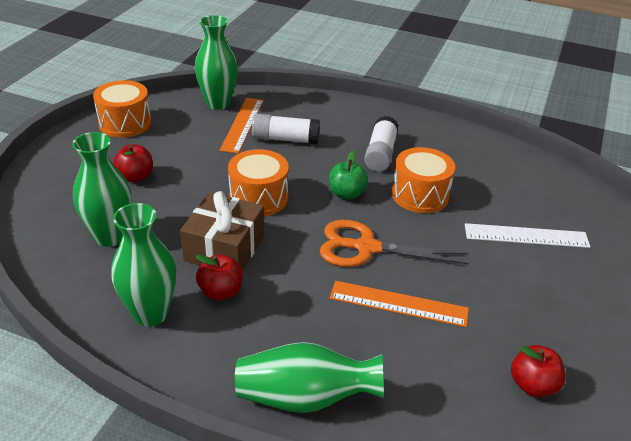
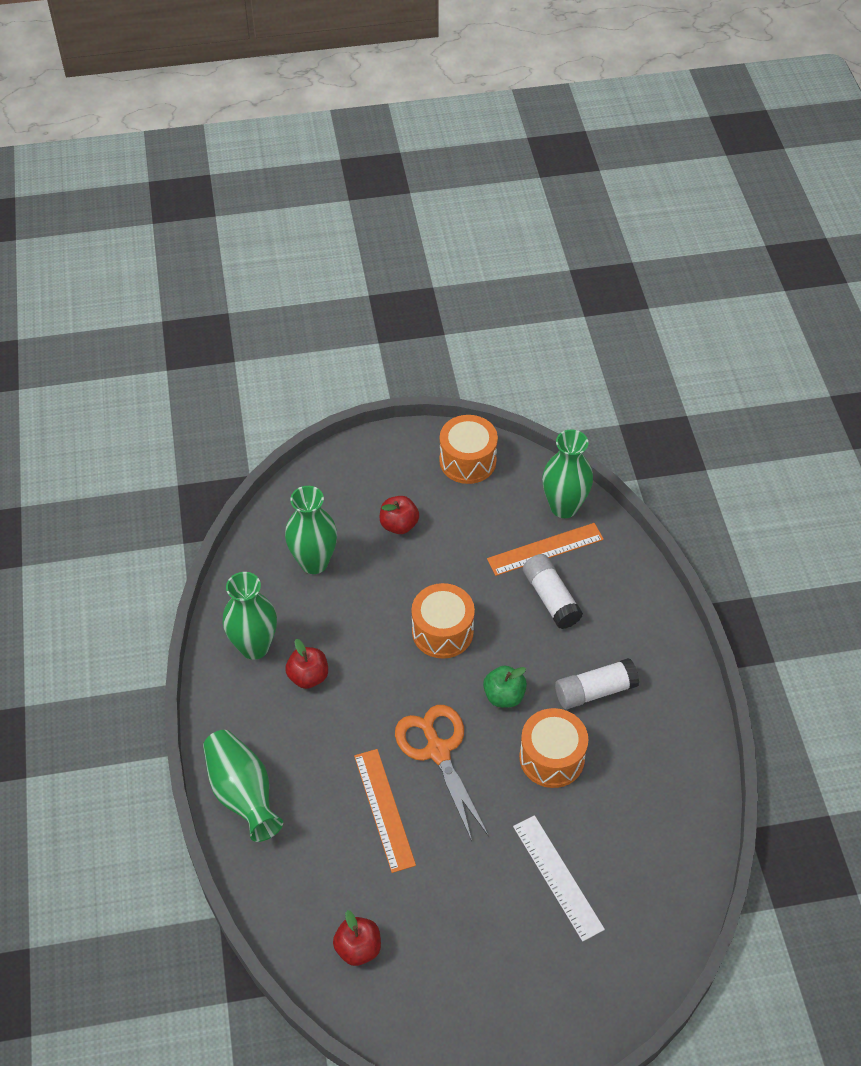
camera: 60 degrees right, 15 degrees up
(224, 248) = (359, 648): brown gift -> none

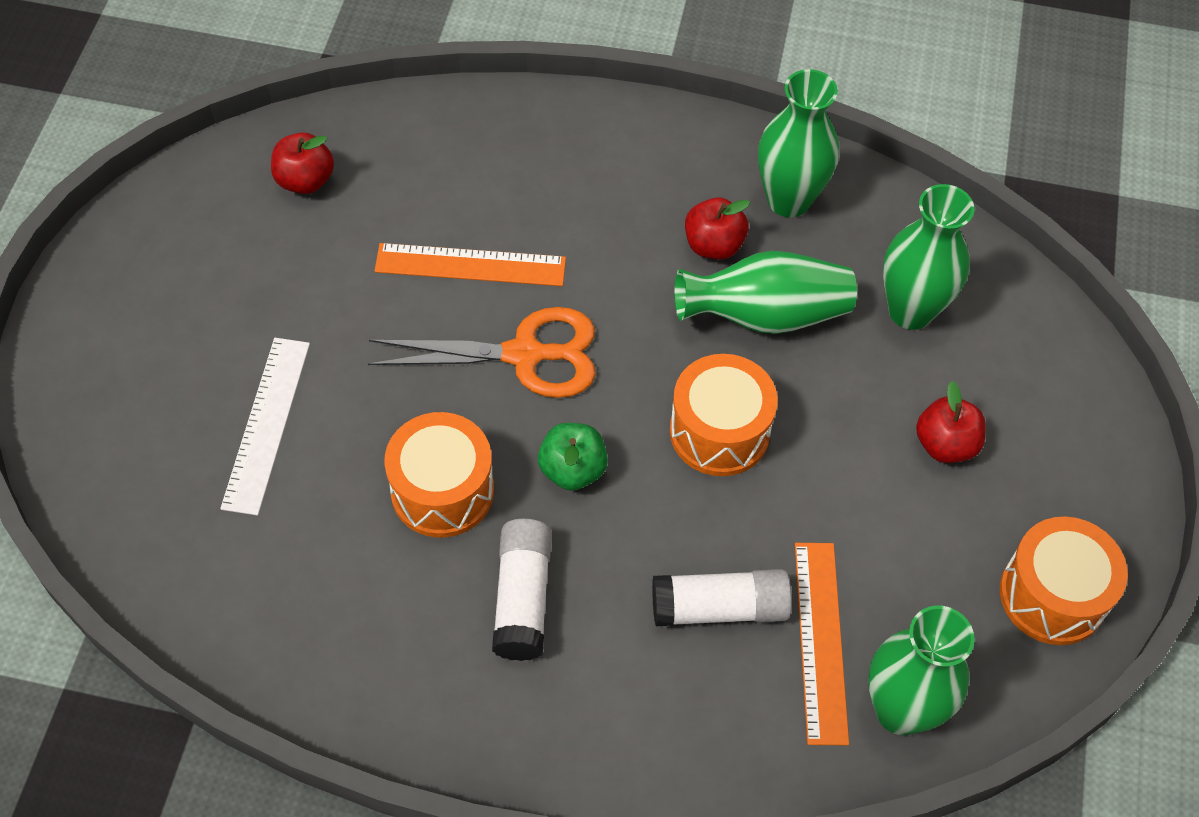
camera: 110 degrees right, 5 degrees up
(243, 794) = (570, 128): green vase -> green vase (765, 315)
(557, 877) = (266, 424): white ruler -> white ruler turned 75 degrees counterclockwise

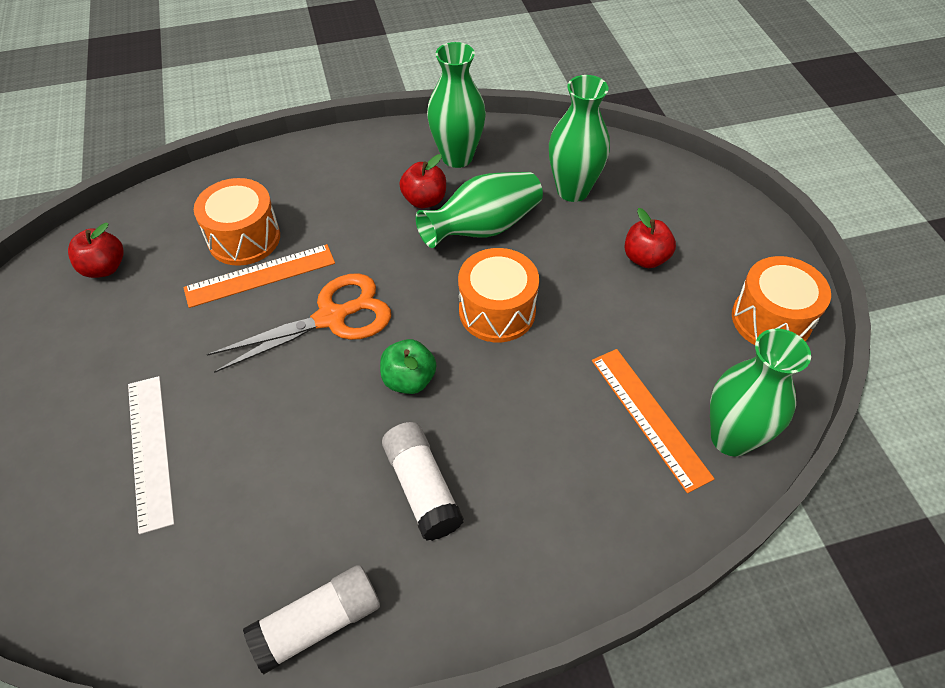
camera: 25 degrees left, 5 degrees down
(442, 491) = (318, 437): orange drum -> orange drum (244, 238)
(719, 608) = (568, 427): white glue stick -> white glue stick (318, 624)

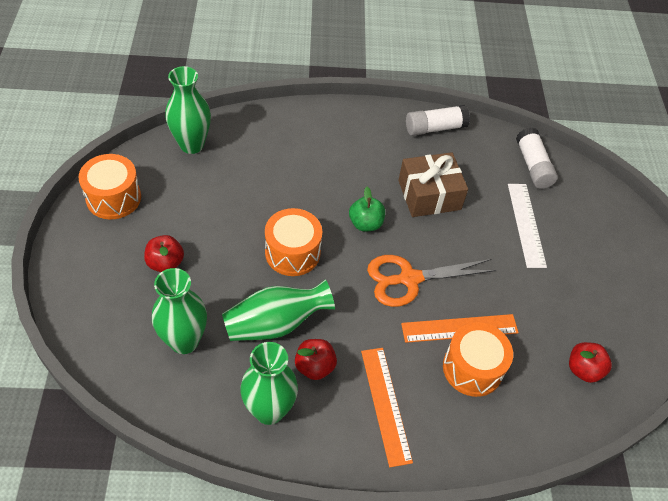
camera: 170 degrees left, 0 degrees up
(316, 459) = (429, 195): none -> brown gift
(422, 488) = (372, 166): white glue stick -> white glue stick (532, 166)
(649, 417) = (230, 166): orange ruler -> orange ruler (385, 405)

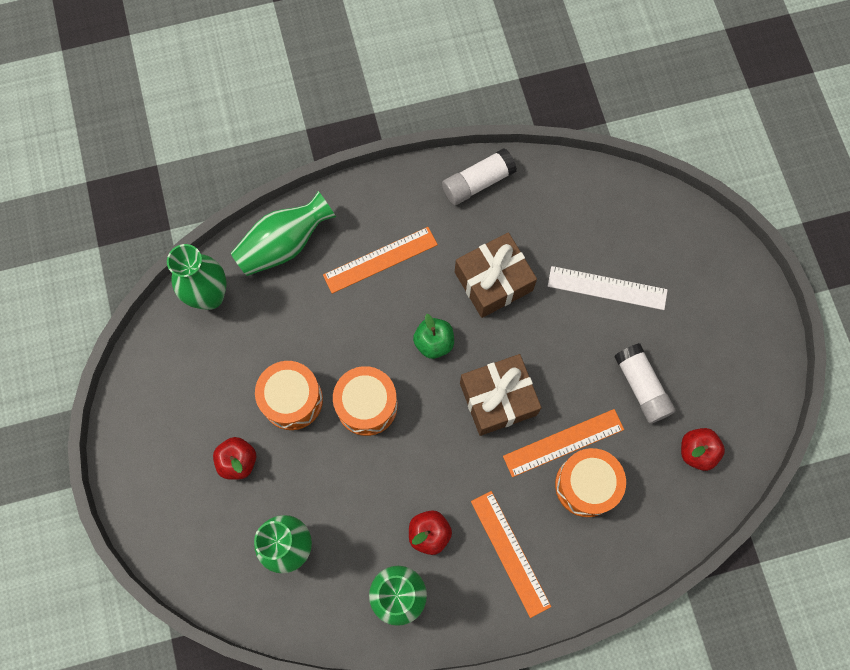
camera: 10 degrees left, 20 degrees up
(113, 198) = (151, 396): orange drum -> orange drum (292, 400)
(275, 324) = (375, 497): green vase -> green vase (284, 244)
(339, 157) = (380, 260): none -> orange ruler
(409, 279) = (498, 399): orange scissors -> brown gift
(526, 224) = (607, 288): white ruler -> white ruler turned 60 degrees counterclockwise
(532, 166) = (599, 202): white glue stick -> white glue stick (641, 386)

